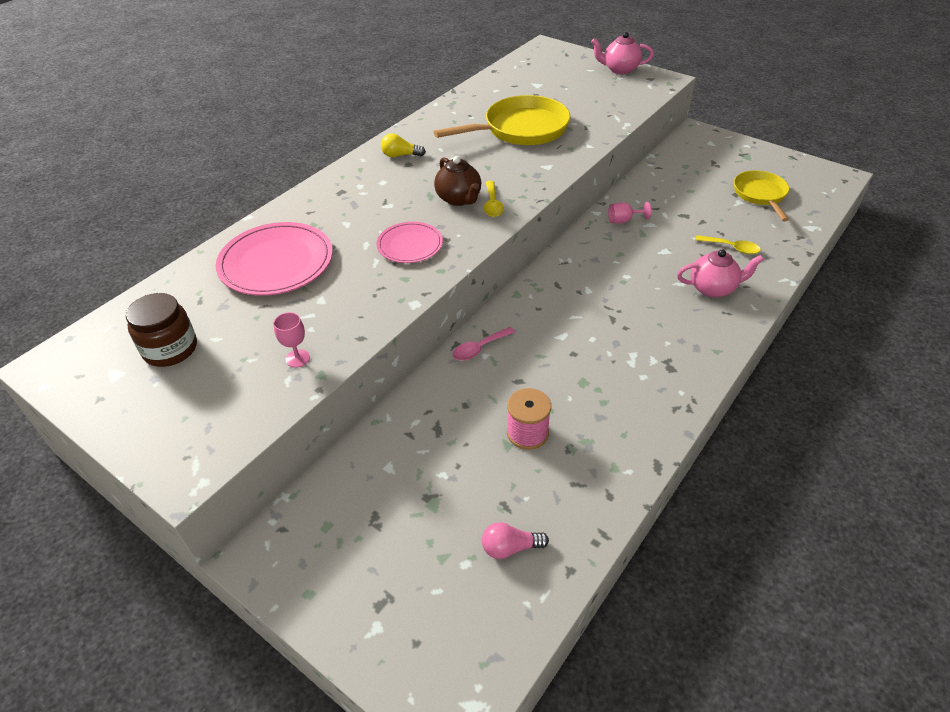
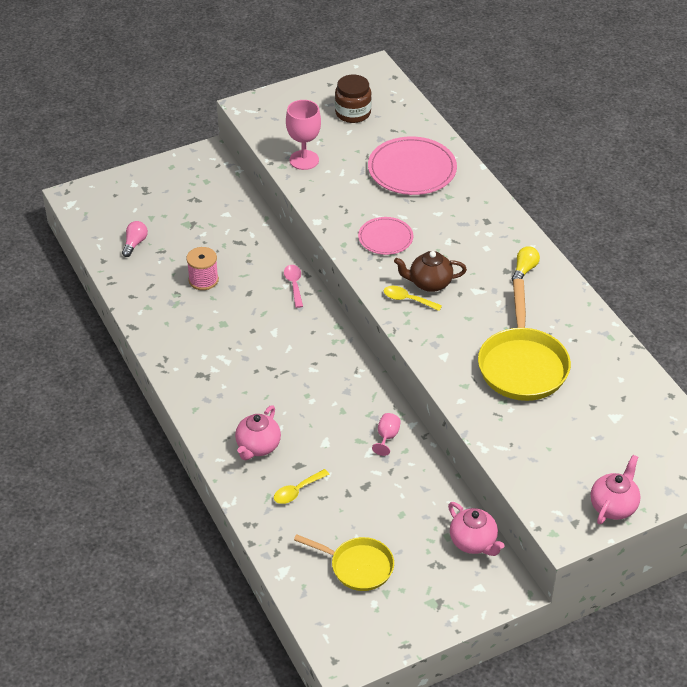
camera: 115 degrees right, 0 degrees up
(297, 358) = (304, 160): pink goblet -> pink goblet, size x1.83
(677, 154) = (473, 542): none -> pink teapot

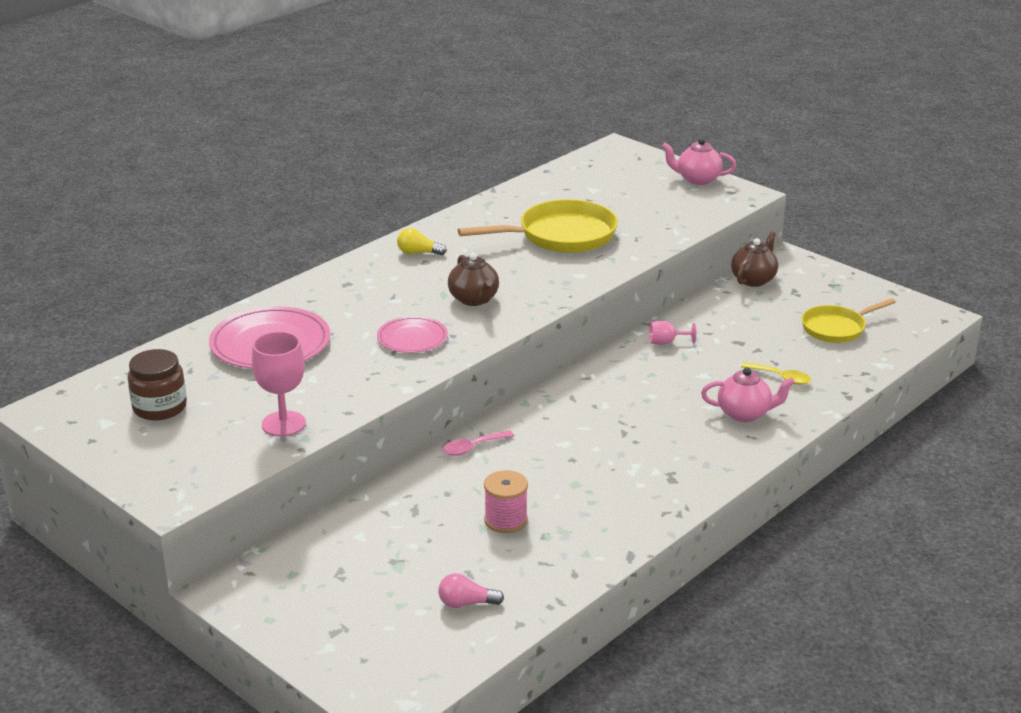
camera: 110 degrees left, 15 degrees down
(357, 566) = (836, 328): yellow pan -> yellow pan turned 120 degrees counterclockwise
(408, 300) = (509, 307): yellow spoon -> none
(473, 542) = (753, 279): pink teapot -> brown teapot

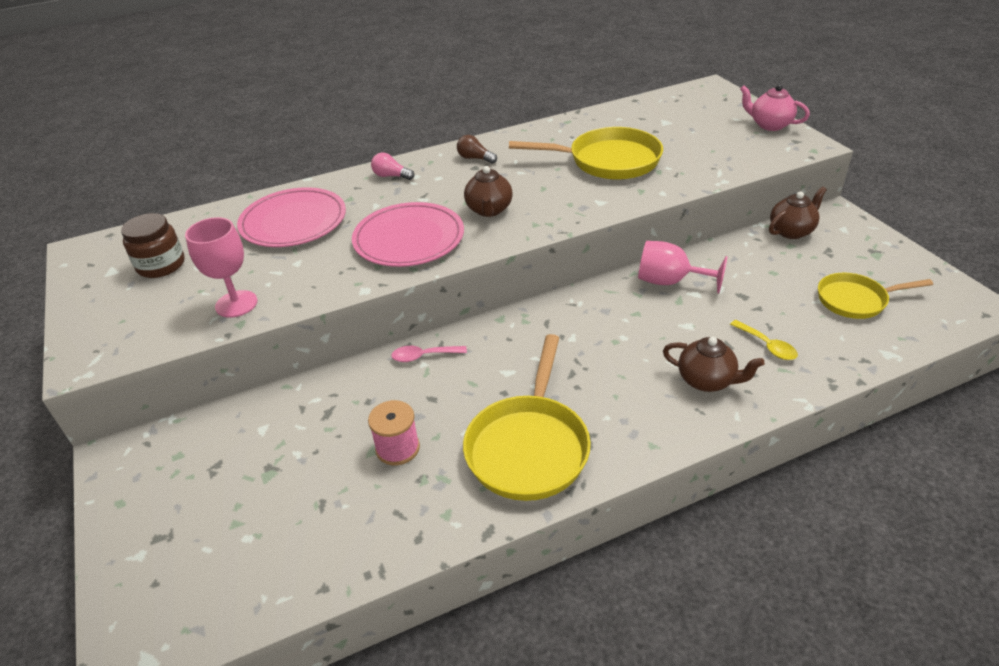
camera: 25 degrees right, 10 degrees up
(412, 338) = (409, 238): pink plate -> pink plate, size x1.69
(418, 253) = (475, 158): yellow light bulb -> brown light bulb
(466, 603) = (293, 542): pink light bulb -> pink light bulb (391, 176)
(623, 493) = (528, 447): none -> yellow pan
(666, 342) = (670, 282): pink goblet -> pink goblet, size x1.83
(745, 414) = (707, 380): pink teapot -> brown teapot

